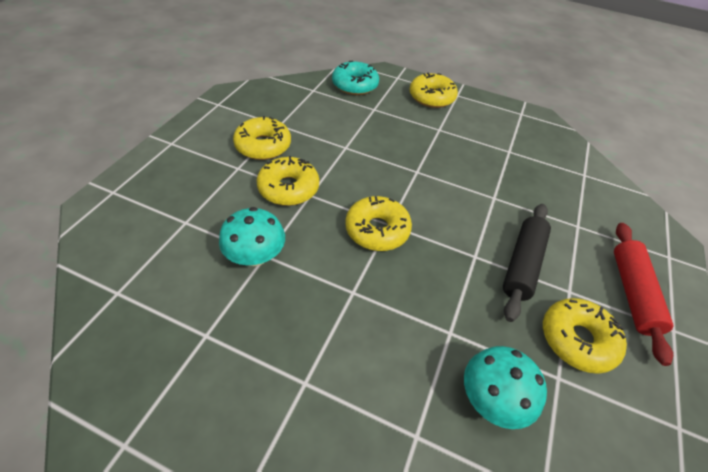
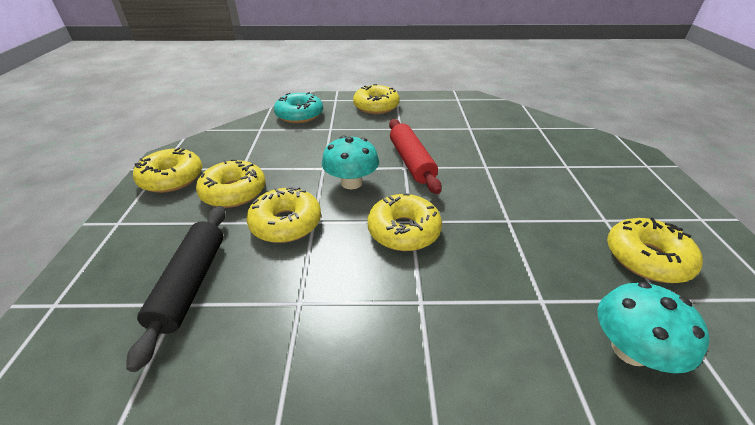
camera: 20 degrees left, 10 degrees down
(223, 117) = (172, 178): none -> yellow donut
(255, 256) = (288, 308): turquoise mushroom -> turquoise mushroom (351, 183)
(522, 264) = (552, 212): black rolling pin -> black rolling pin (191, 284)
(632, 293) = (649, 202): red rolling pin -> red rolling pin (411, 162)

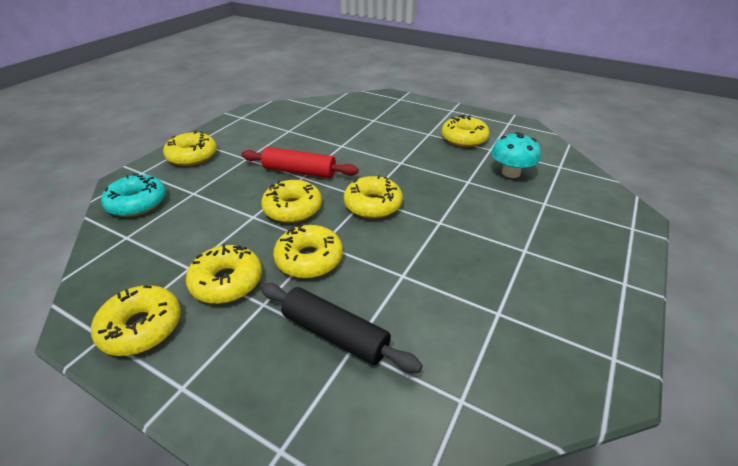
camera: 60 degrees left, 0 degrees up
(351, 183) = (293, 208): turquoise mushroom -> yellow donut

